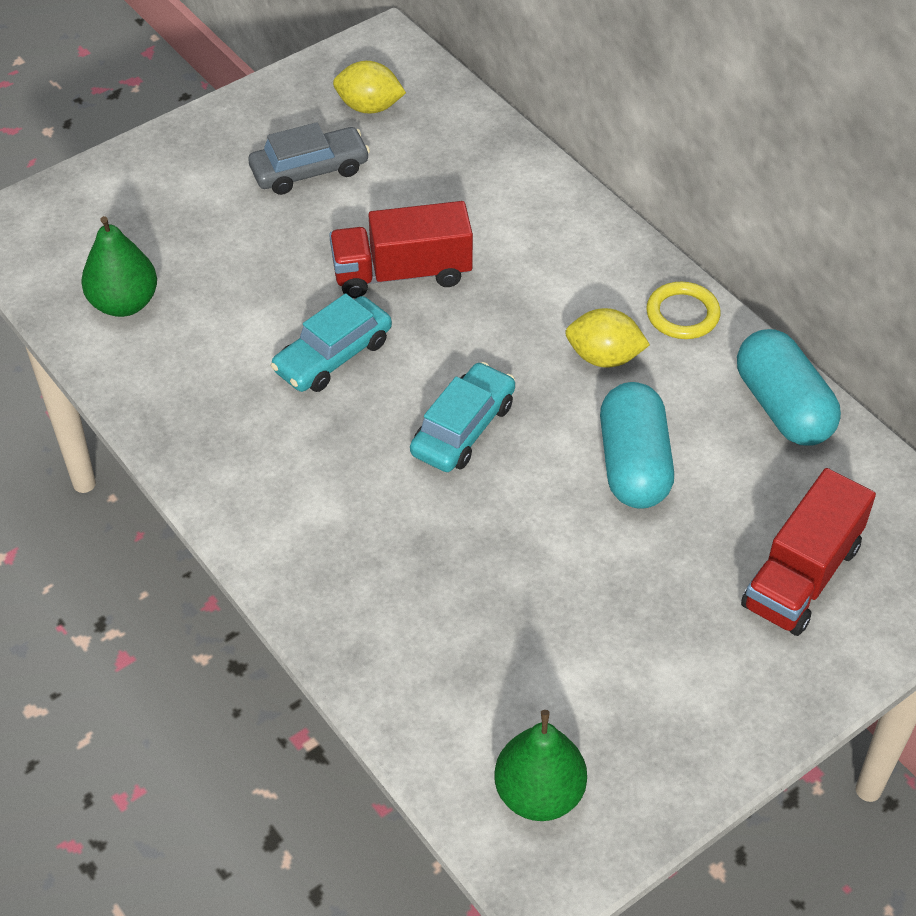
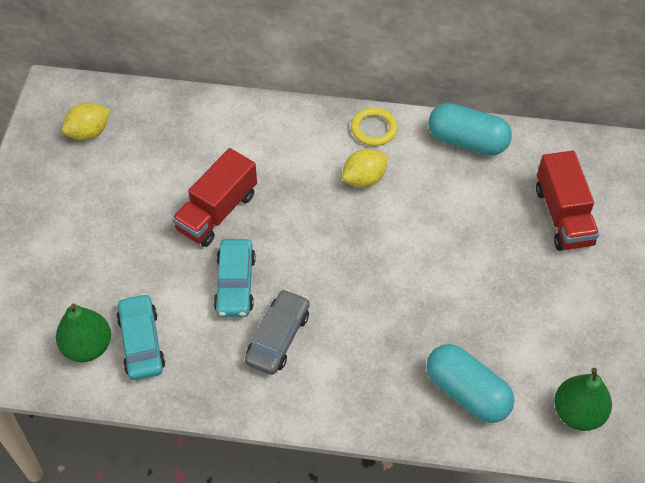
camera: 45 degrees left, 5 degrees up
(310, 170) = (99, 192): grey car -> grey car (278, 337)
(463, 428) = (343, 268): turquoise car -> turquoise car (141, 342)
(633, 464) = (438, 222): turquoise capsule -> turquoise capsule (467, 392)

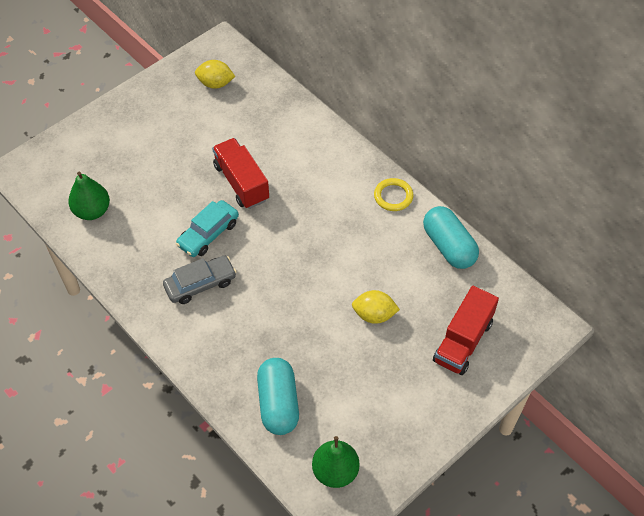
camera: 40 degrees right, 0 degrees up
(141, 342) = (122, 230): turquoise car -> none
(217, 212) = (241, 183): red truck -> red truck turned 75 degrees clockwise
(364, 179) = (353, 224): yellow lemon -> yellow lemon (374, 315)

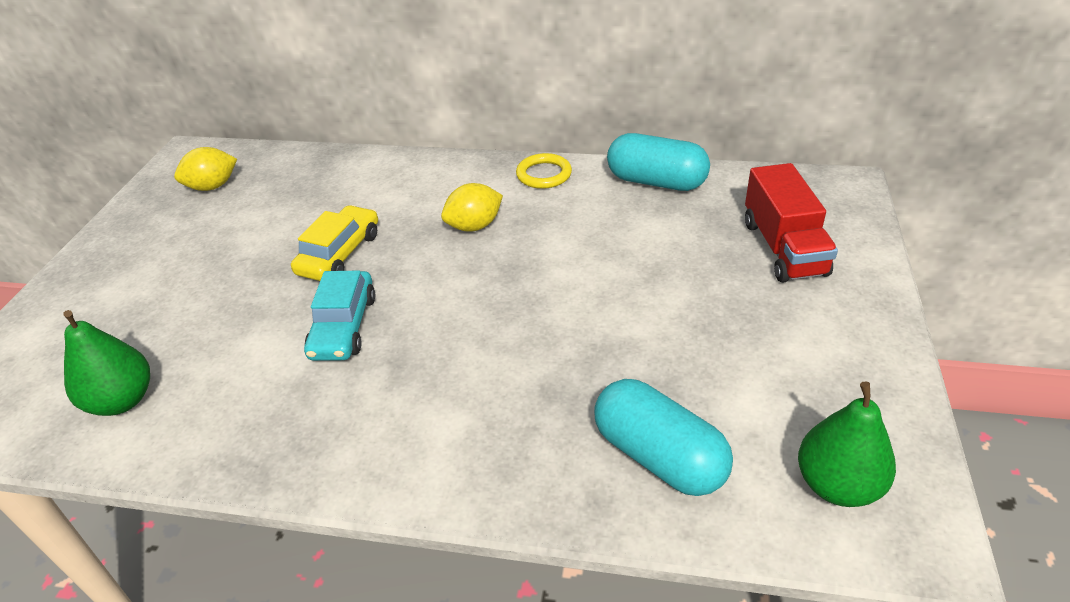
camera: 35 degrees left, 15 degrees down
(200, 284) = (387, 387): grey car -> none
(241, 183) = (339, 253): red truck -> yellow car
(374, 315) = (657, 283): yellow lemon -> yellow lemon (474, 226)

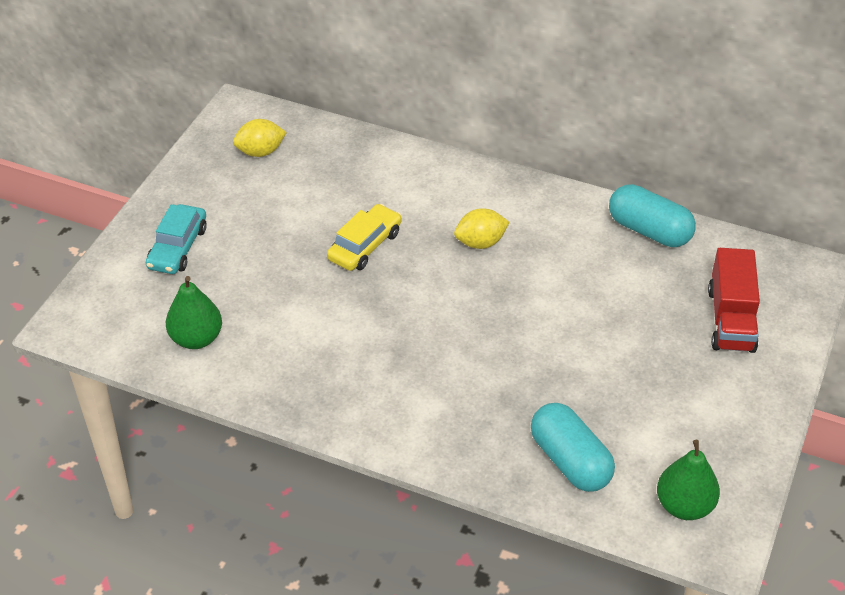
camera: 10 degrees right, 5 degrees up
(343, 326) = (362, 313): turquoise car -> turquoise car (178, 248)
(544, 174) = (552, 201): yellow ring -> none

